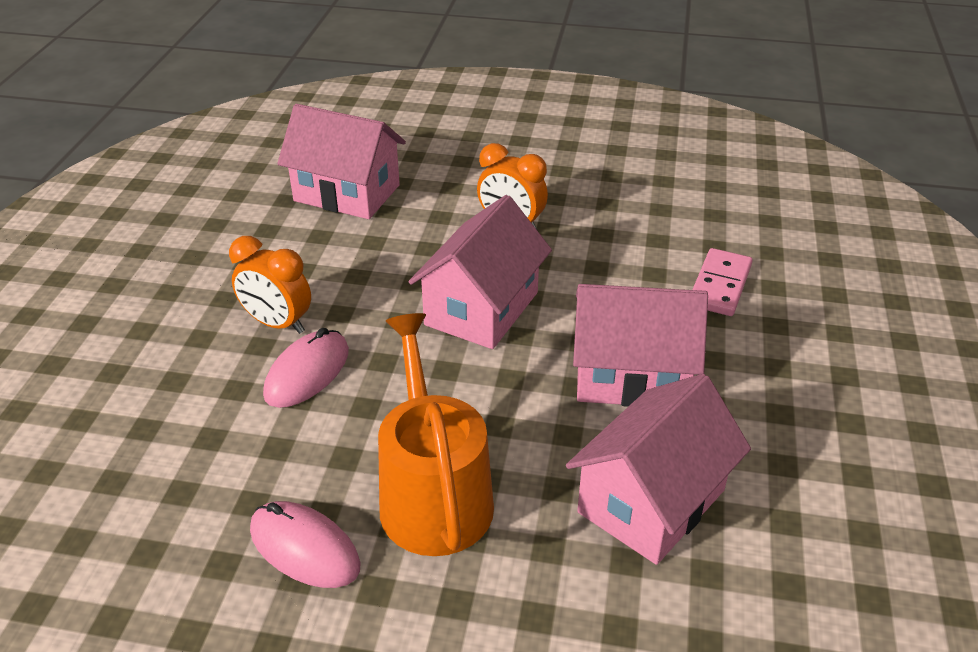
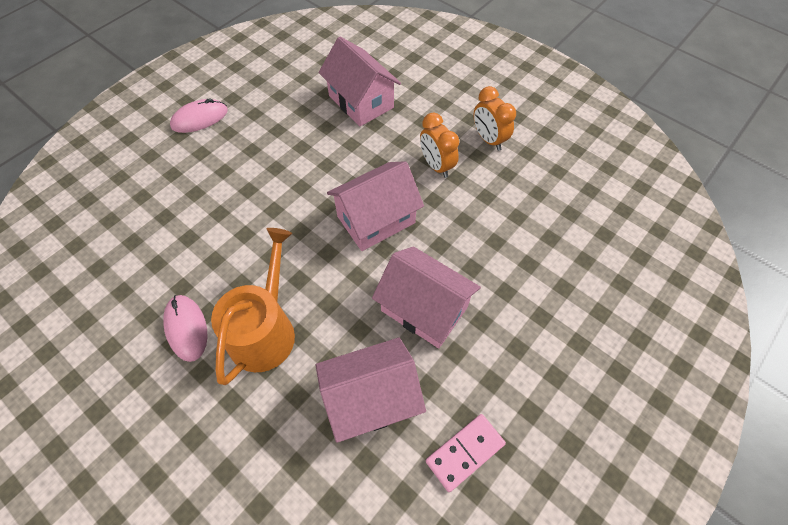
camera: 30 degrees right, 20 degrees up
(277, 323) = (265, 179): orange clock -> orange clock (488, 139)
(307, 373) = (258, 219): pink mouse -> pink mouse (200, 118)
(720, 285) = (529, 270): pink domino -> pink domino (465, 452)

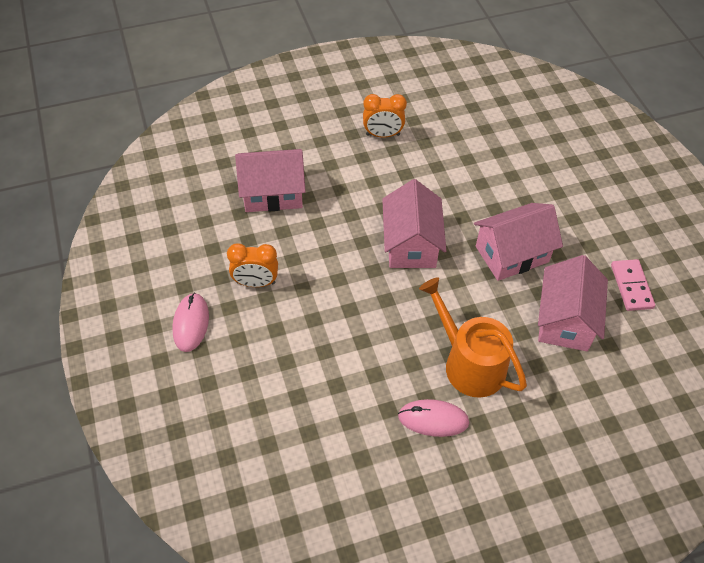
camera: 60 degrees left, 5 degrees down
(436, 166) = (384, 180): orange clock -> orange clock (255, 282)

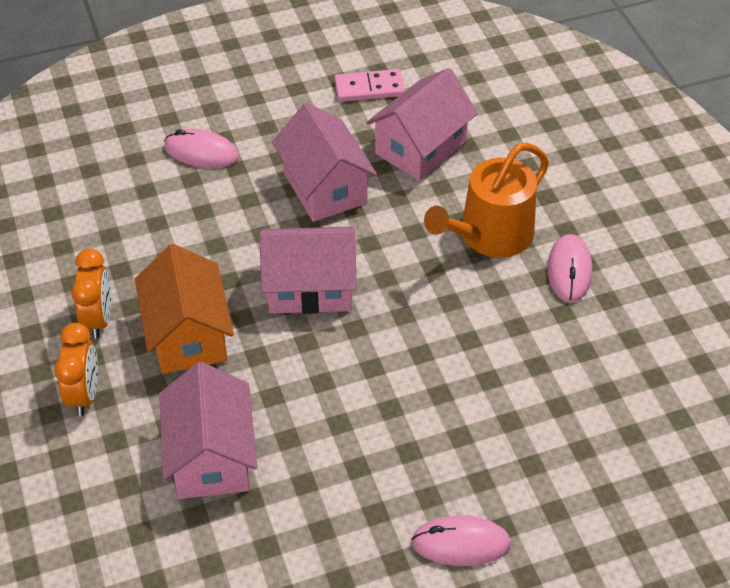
camera: 90 degrees left, 5 degrees down
(255, 282) = (383, 466): orange clock -> orange clock (84, 394)
(369, 179) = (188, 335): none -> orange house
(540, 180) = (201, 152): none -> pink mouse
(565, 320) = (420, 148): pink house -> pink house turned 60 degrees counterclockwise

